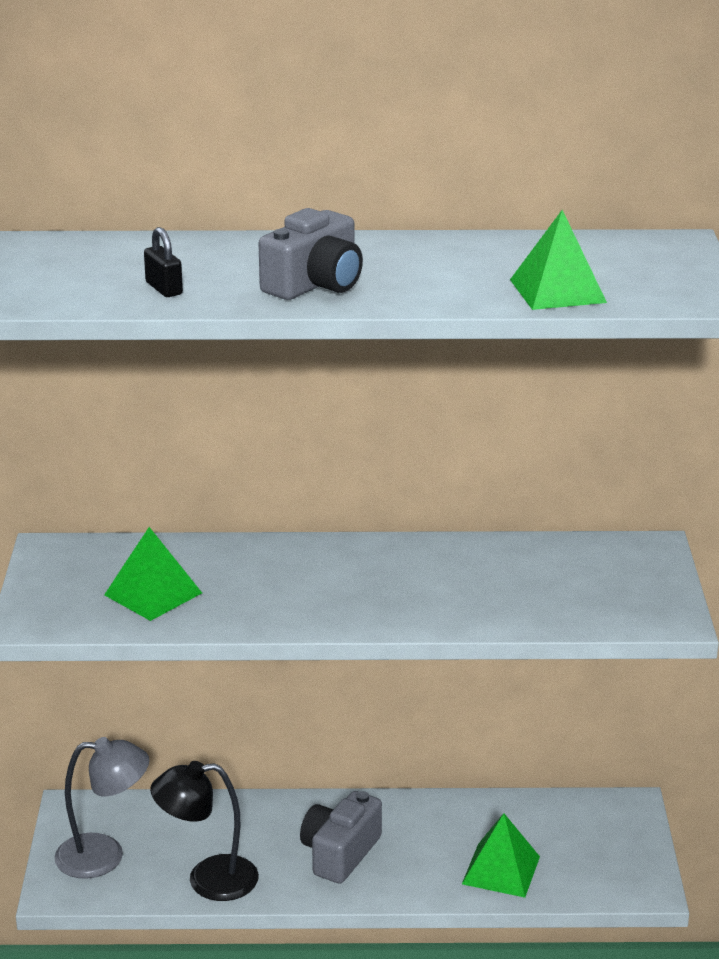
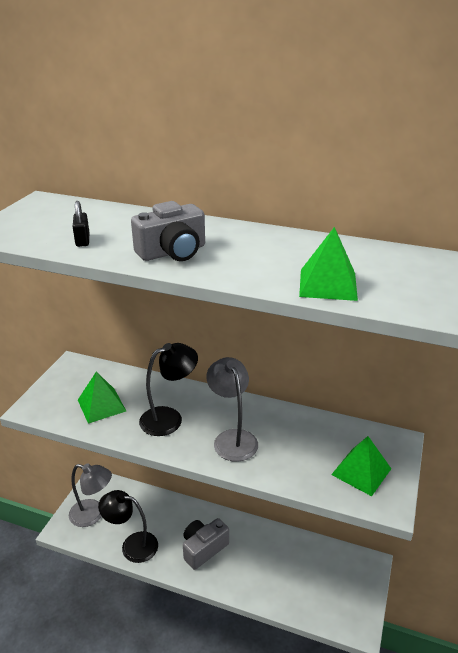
camera: 20 degrees right, 5 degrees up
(282, 588) = (169, 418): none -> black lamp
(402, 592) = (232, 438): none -> grey lamp
(501, 870) = (282, 587): green pyramid -> green pyramid (361, 471)

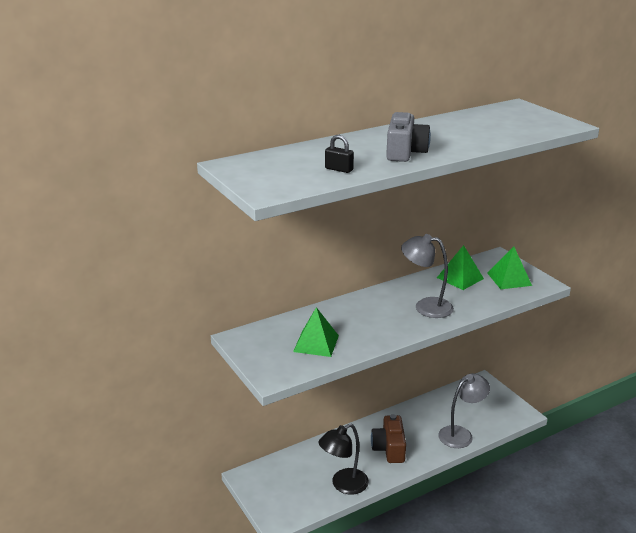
camera: 50 degrees left, 5 degrees down
(93, 515) = (284, 494): grey lamp -> grey lamp (461, 434)
(169, 418) = (372, 321): black lamp -> none
(203, 548) = (389, 448): grey camera -> brown camera
(328, 284) = (509, 133): green pyramid -> green pyramid (460, 278)

